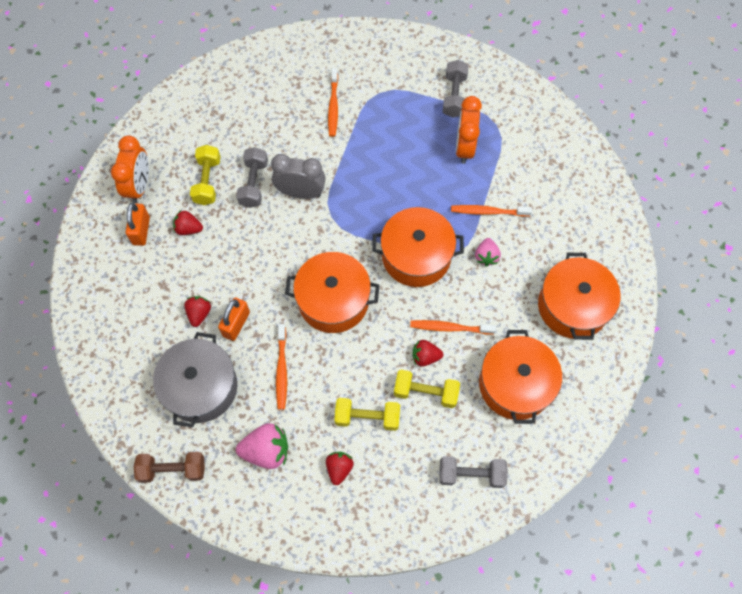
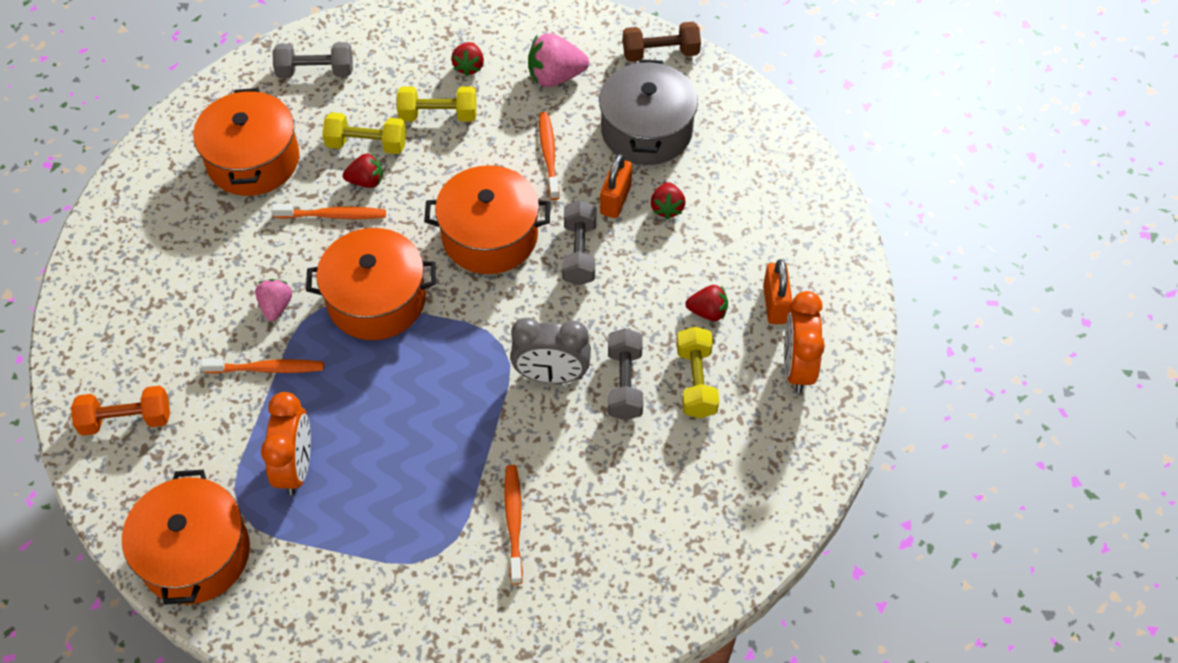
camera: 175 degrees right, 10 degrees down
(454, 96) = (307, 558): grey dumbbell -> grey dumbbell (579, 253)
(573, 306) = (163, 252): orange pot -> orange pot (195, 554)
(575, 184) = (126, 420): none -> orange dumbbell

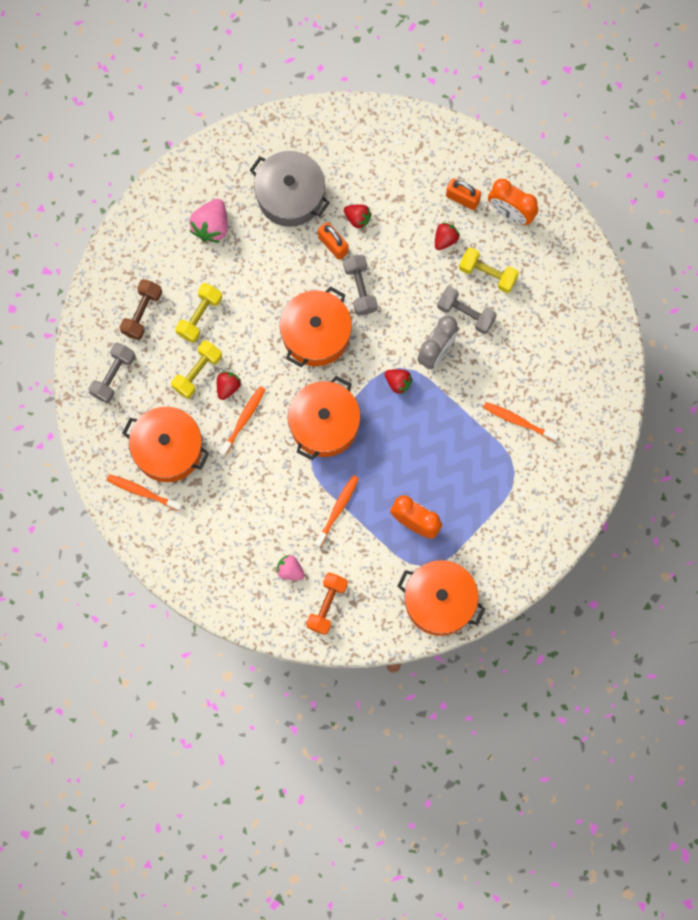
camera: 60 degrees left, 20 degrees up
(276, 306) = (294, 485): pink strawberry -> pink strawberry (290, 570)
(469, 67) = (169, 276): red strawberry -> red strawberry (398, 382)
(549, 155) = (273, 265): orange toothbrush -> orange toothbrush (142, 492)
(579, 253) = (360, 288): grey dumbbell -> grey dumbbell turned 45 degrees clockwise
(660, 53) = (231, 149): brown dumbbell -> brown dumbbell (142, 313)

